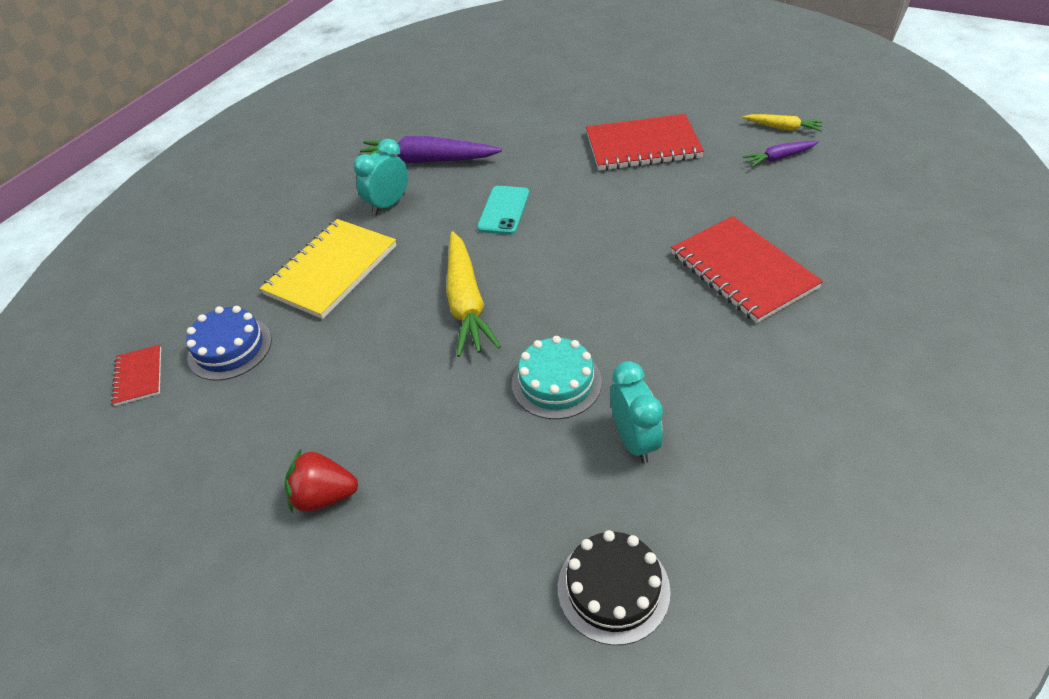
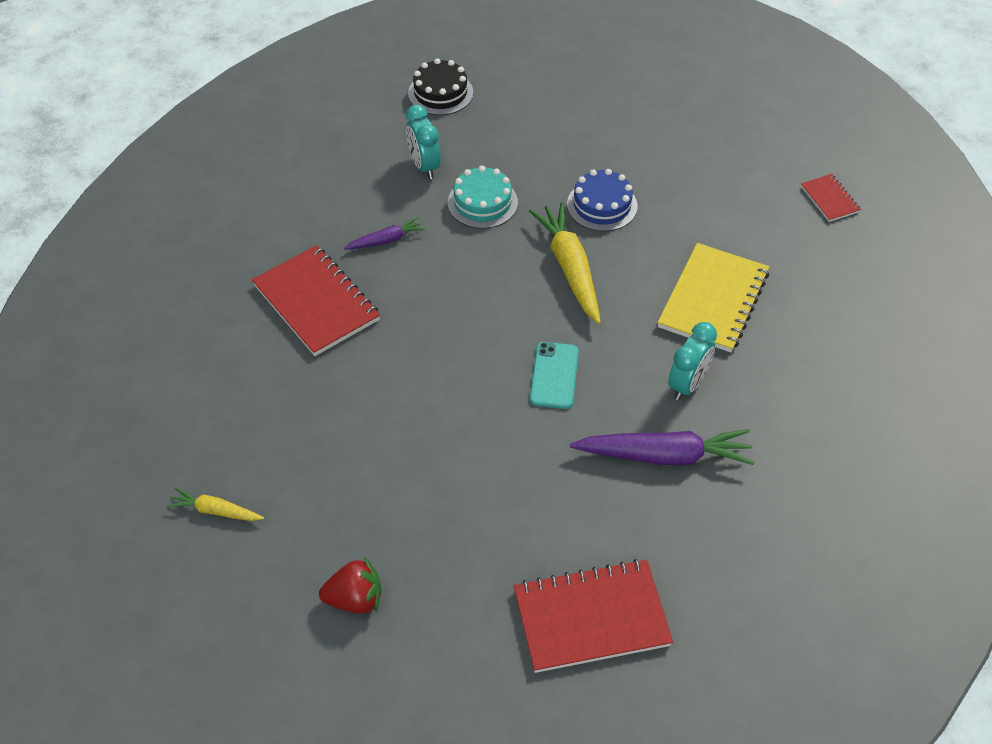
camera: 170 degrees right, 5 degrees up
(230, 348) = (766, 223): blue cake -> blue cake (602, 205)
(324, 496) = (633, 128): red strawberry -> red strawberry (355, 599)
(642, 146) = (396, 479): red notebook -> red notebook (591, 618)
(779, 158) = (237, 455): purple carrot -> purple carrot (386, 240)

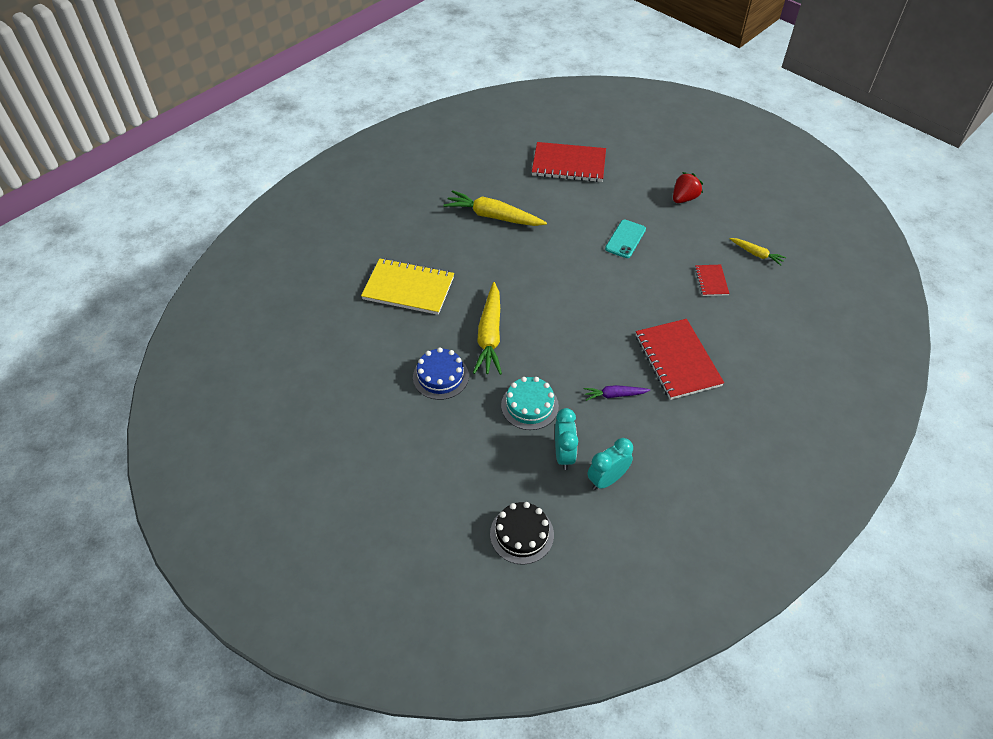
camera: 160 degrees left, 0 degrees up
(355, 599) = (684, 198): red strawberry -> red strawberry turned 120 degrees clockwise
(554, 375) = (534, 272): turquoise phone -> turquoise phone (625, 239)
(664, 455) = (493, 216): purple carrot -> yellow carrot
(687, 384) = (457, 246): turquoise clock -> turquoise clock (607, 479)
(713, 300) = (408, 288): yellow notebook -> yellow notebook turned 60 degrees clockwise
(829, 199) = (276, 333): red notebook -> red notebook (711, 281)

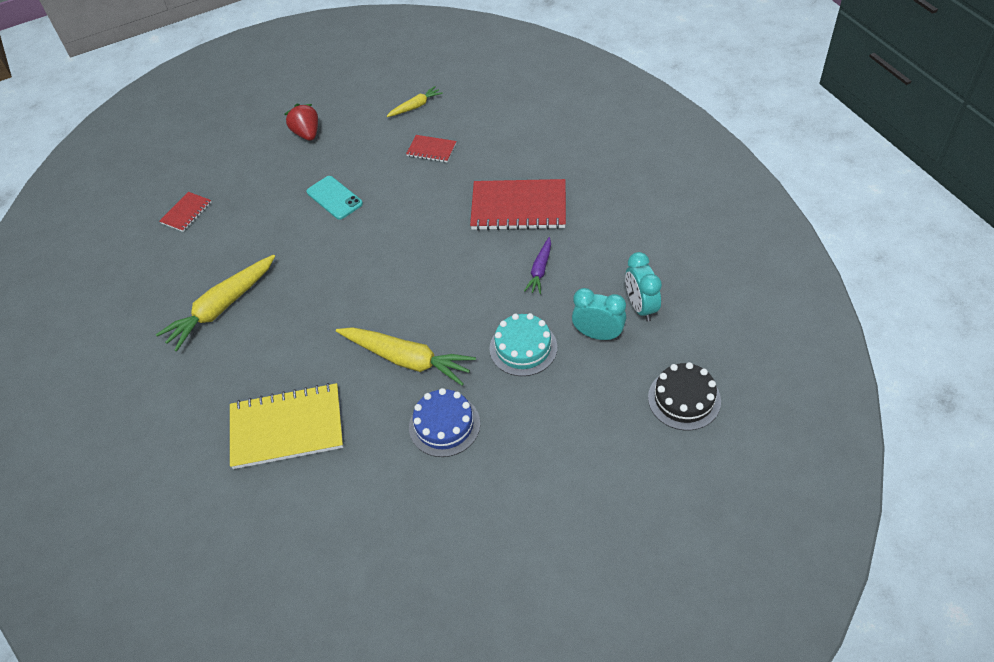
camera: 65 degrees left, 0 degrees up
(408, 288) = (287, 428): yellow notebook -> yellow notebook turned 45 degrees clockwise
(568, 164) = (186, 213): red notebook -> red notebook, size x0.50

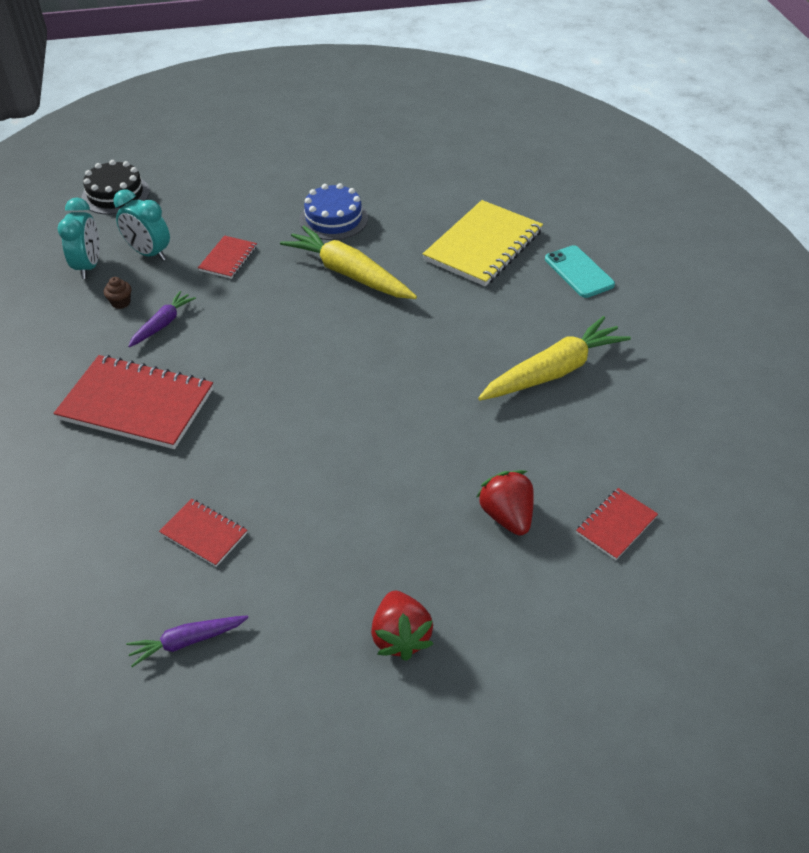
camera: 170 degrees left, 5 degrees down
(254, 202) = (506, 516): none -> red strawberry
(287, 428) = (483, 246): yellow notebook -> yellow notebook turned 60 degrees counterclockwise
(334, 198) = (380, 488): turquoise phone -> turquoise phone (579, 272)
(415, 106) = (187, 641): yellow carrot -> purple carrot
(523, 348) = (228, 259): turquoise cake -> red notebook
(587, 280) = (121, 303): none -> brown cupcake

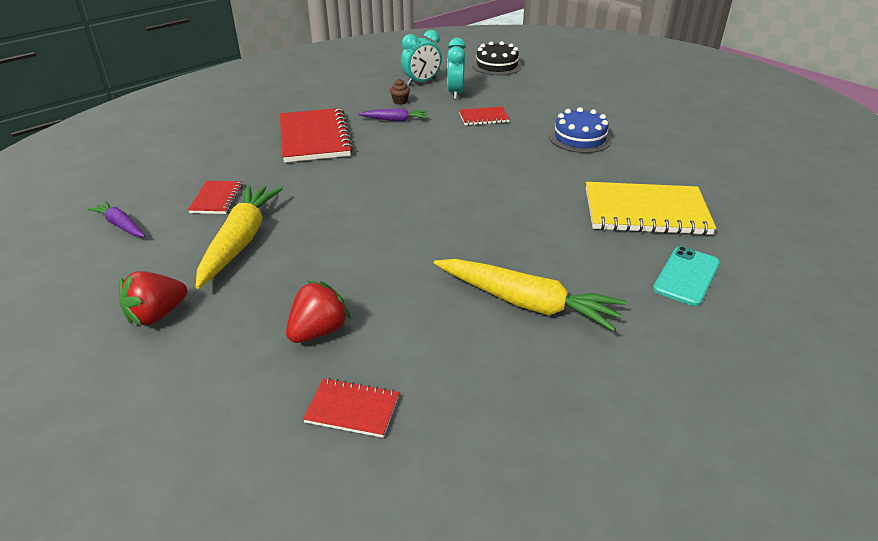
camera: 60 degrees right, 10 degrees down
(349, 274) = (526, 164): yellow carrot -> yellow carrot (240, 241)

